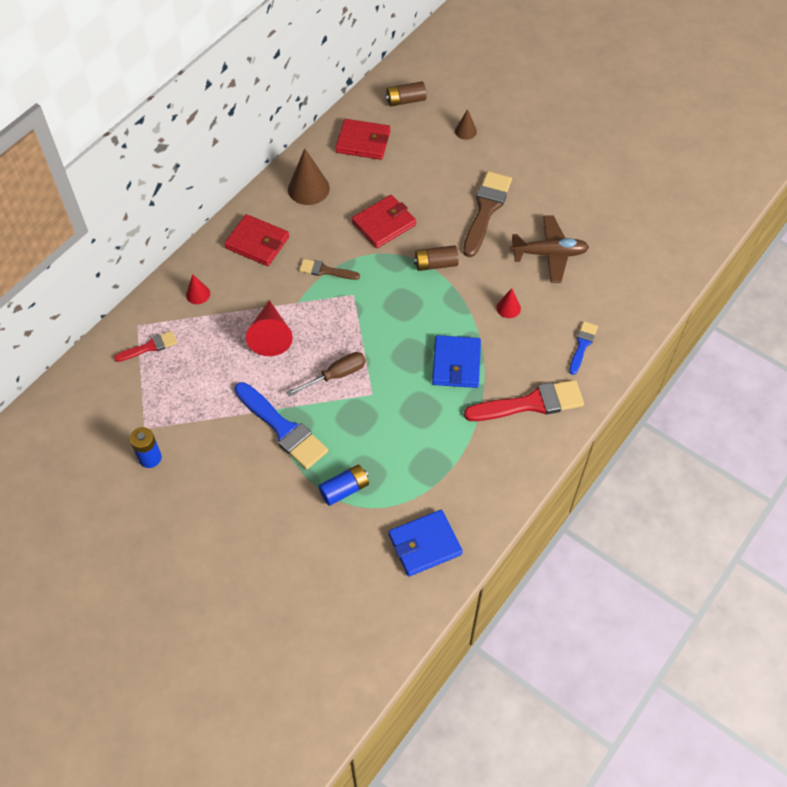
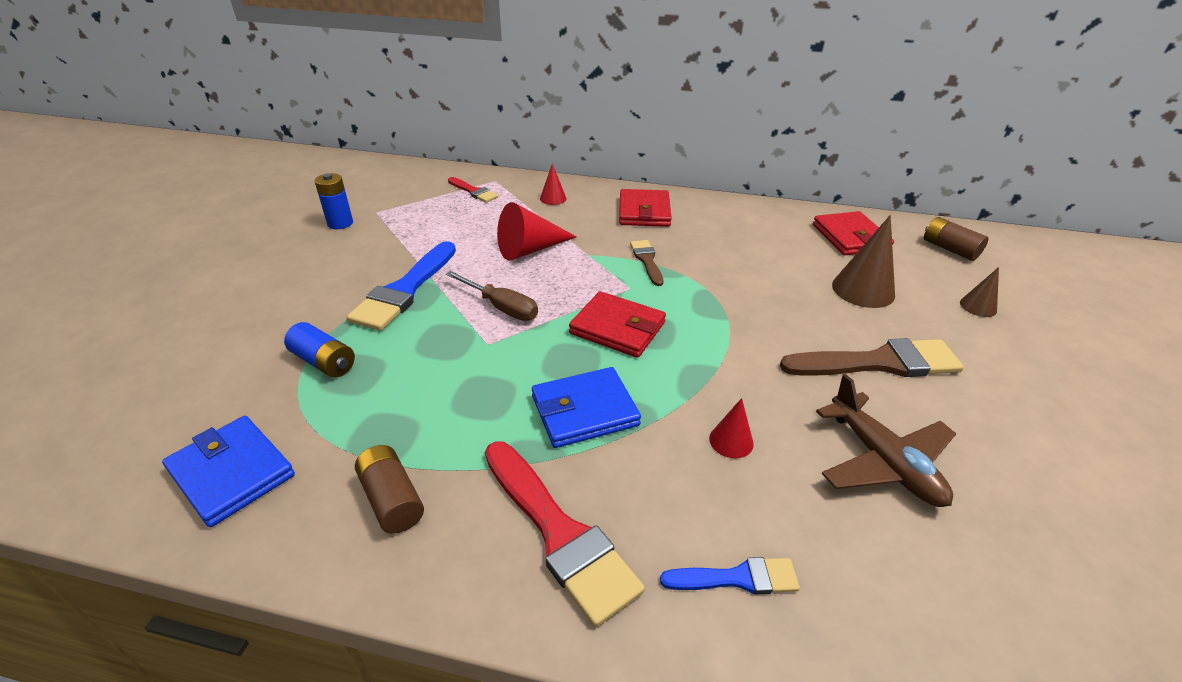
camera: 65 degrees right, 20 degrees down
(308, 188) = (745, 222): brown cone -> brown cone (863, 290)
(384, 224) = (755, 282): red wallet -> red wallet (617, 328)
(435, 264) = (738, 341): brown battery -> brown battery (392, 499)

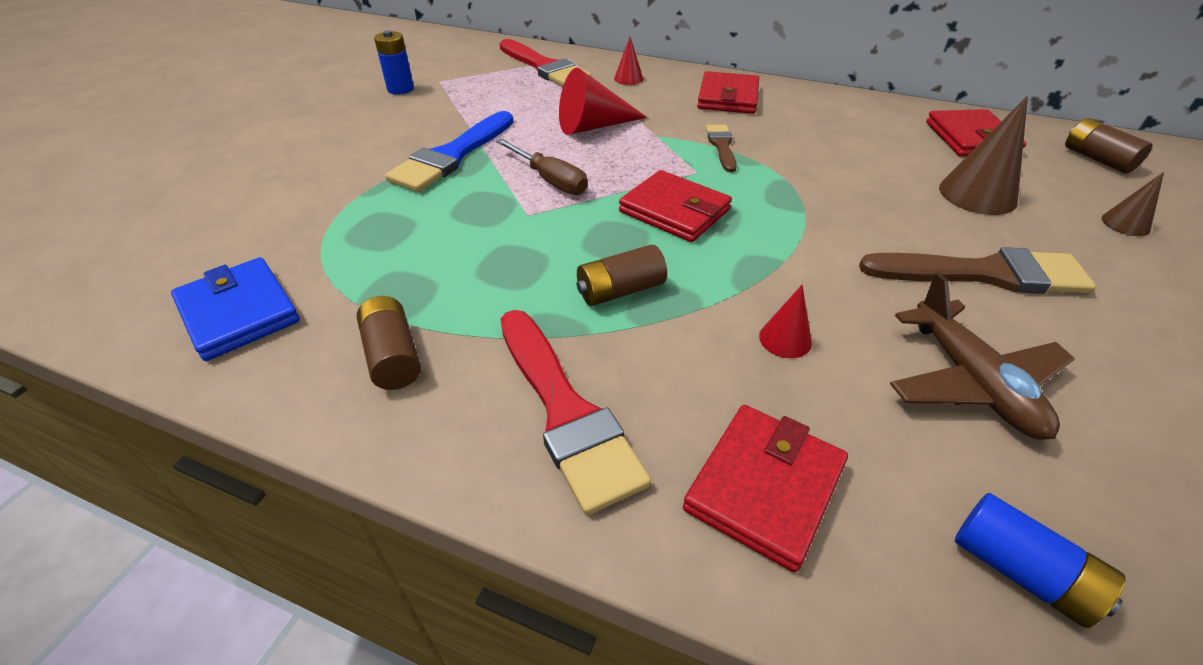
camera: 10 degrees right, 5 degrees up
(324, 362) = (354, 217): blue battery -> blue battery (1020, 571)
(473, 191) = (544, 67): red brush -> red brush, size x1.83
(584, 411) = (620, 291): blue wallet -> brown battery
(737, 578) = (764, 487): blue brush -> red wallet

